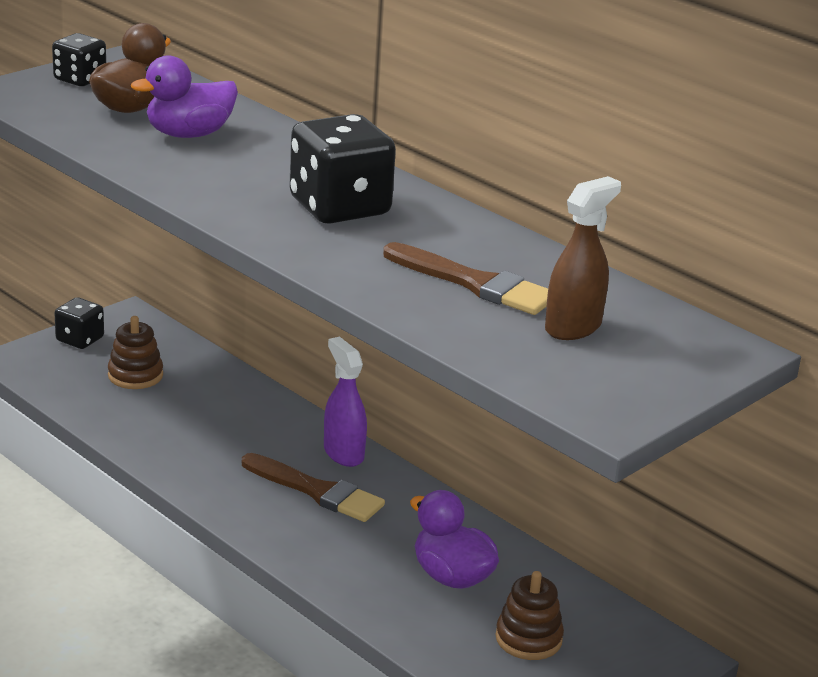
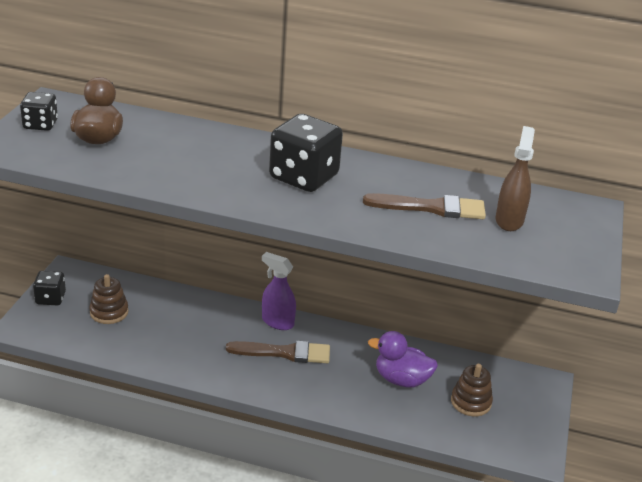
camera: 30 degrees left, 5 degrees up
(189, 134) = (158, 149): purple duck -> none

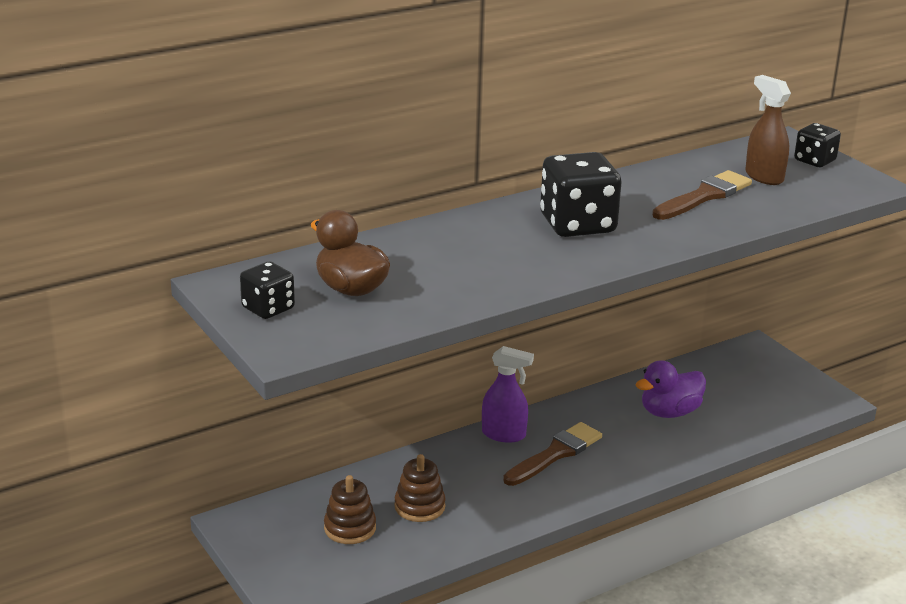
camera: 45 degrees left, 5 degrees down
(50, 298) = (270, 557): black dice -> black dice (814, 161)
(277, 322) = (504, 434): purple spray bottle -> purple spray bottle turned 150 degrees counterclockwise
(471, 402) = (738, 395): brown stacking toy -> brown stacking toy (419, 506)

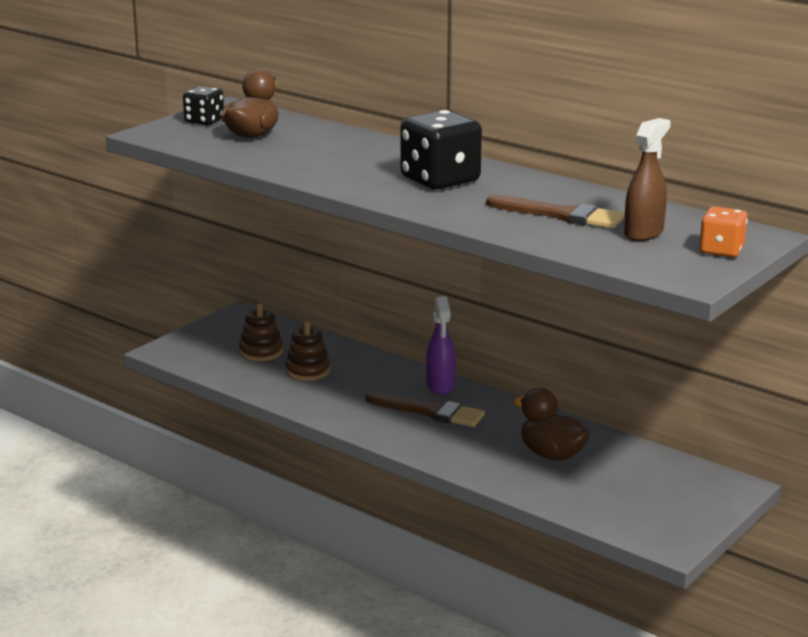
camera: 70 degrees right, 5 degrees down
(669, 412) = (551, 454): purple duck -> brown duck
(814, 161) = (721, 251): black dice -> orange dice

